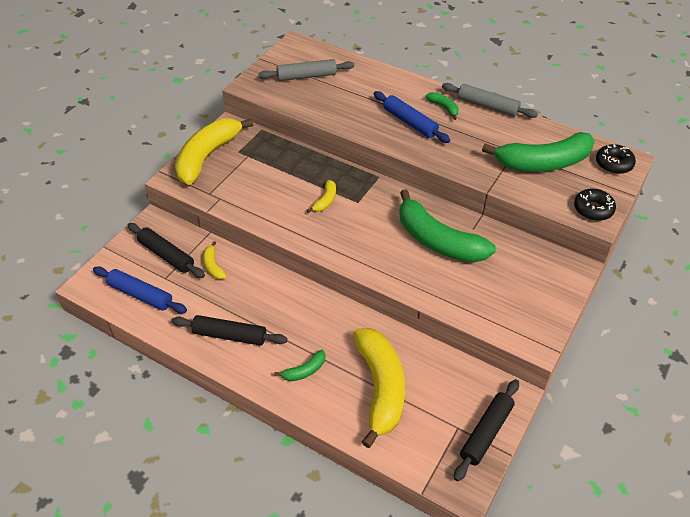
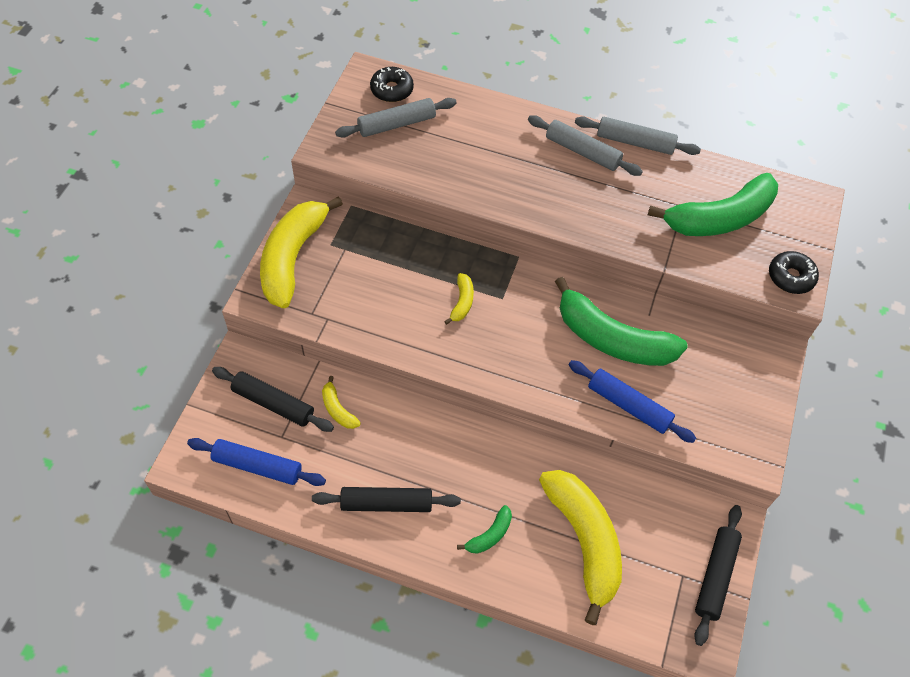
camera: 15 degrees left, 10 degrees up
(410, 122) = (546, 180): blue rolling pin -> blue rolling pin (628, 406)
(444, 108) = (582, 152): green banana -> grey rolling pin
(613, 164) = (801, 208): black donut -> black donut (392, 90)

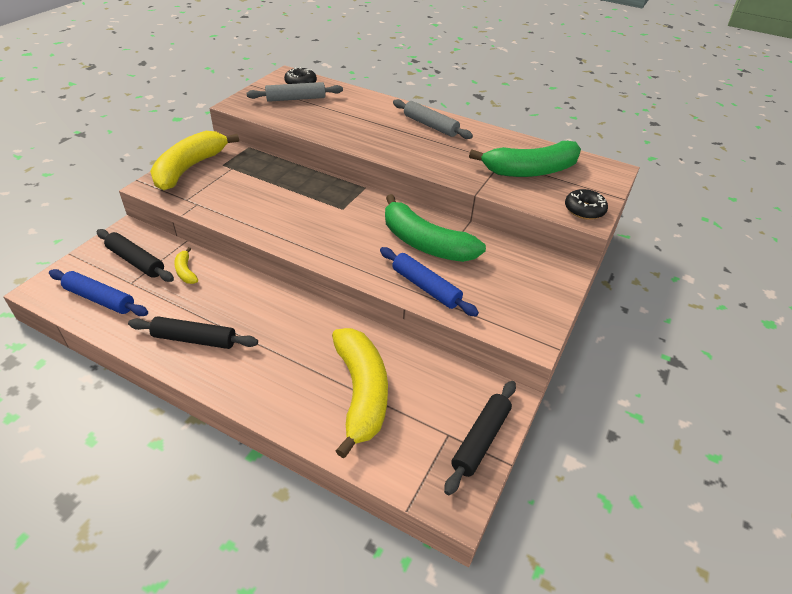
camera: 10 degrees right, 15 degrees down
(462, 302) = (309, 207): yellow banana -> none
(489, 535) = (276, 375): green banana -> none
(635, 142) = (473, 125): grey rolling pin -> none

